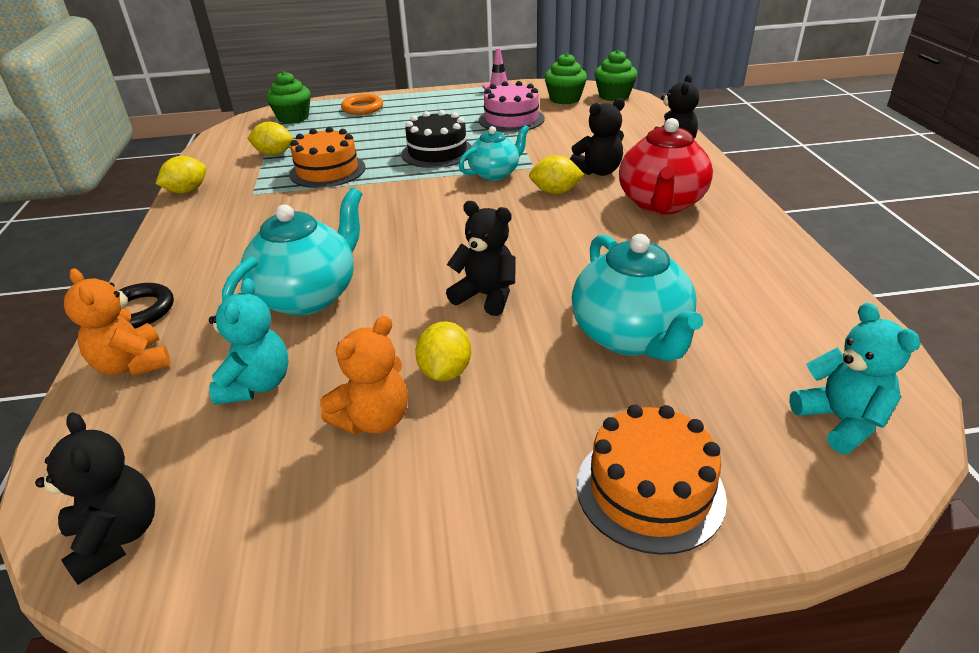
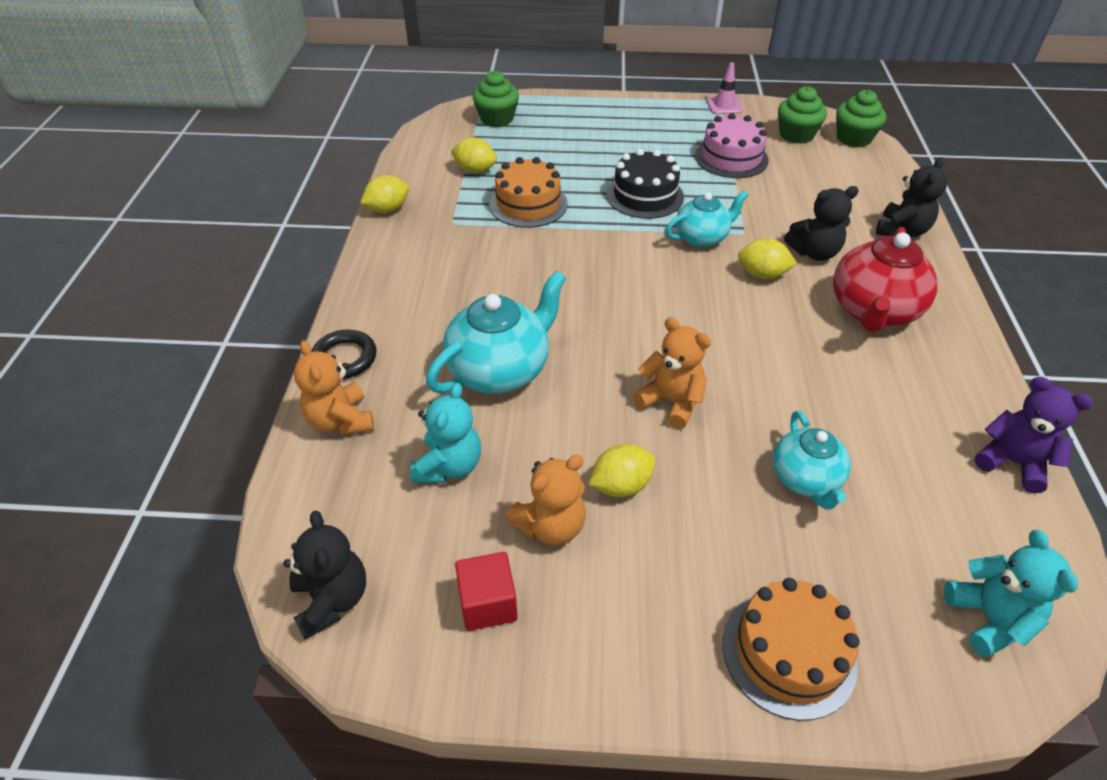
camera: 10 degrees right, 10 degrees up
(307, 505) = (488, 603): none -> red cube
(362, 108) = (571, 115): orange ring -> none
(445, 372) = (621, 485): yellow lemon -> yellow lemon turned 45 degrees clockwise
(486, 296) = (671, 402): black teddy bear -> orange teddy bear
(631, 337) = (805, 479): turquoise teapot -> turquoise teapot, size x0.63
(818, 293) = (1012, 462): none -> purple teddy bear

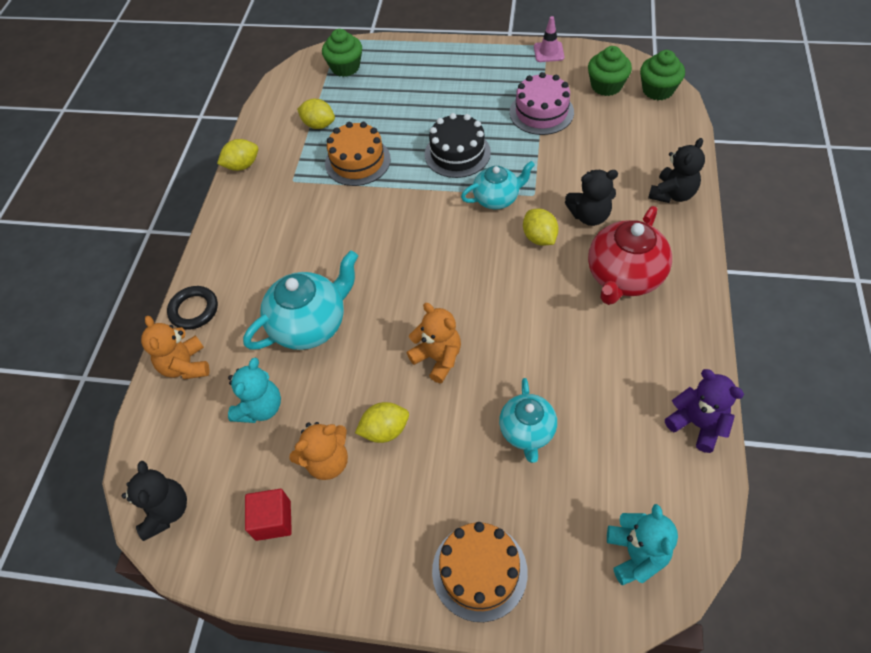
camera: 10 degrees right, 10 degrees up
(762, 274) = (539, 238): yellow lemon -> yellow lemon turned 45 degrees clockwise

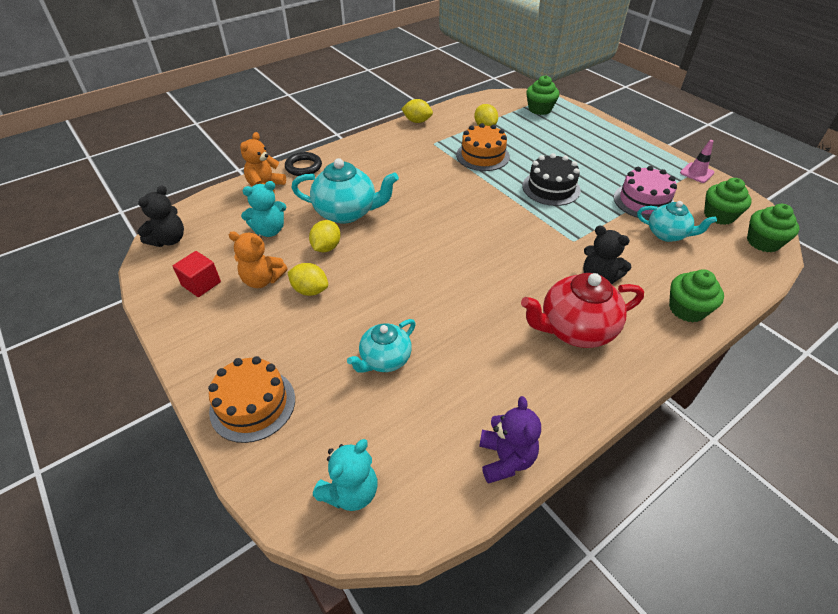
camera: 40 degrees right, 10 degrees down
(438, 358) = (389, 279): orange teddy bear -> none
(497, 198) = (544, 226): turquoise teapot -> turquoise teapot (667, 234)
(539, 238) = (543, 265): yellow lemon -> yellow lemon (326, 247)
(672, 194) = (687, 309): black teddy bear -> green cupcake

